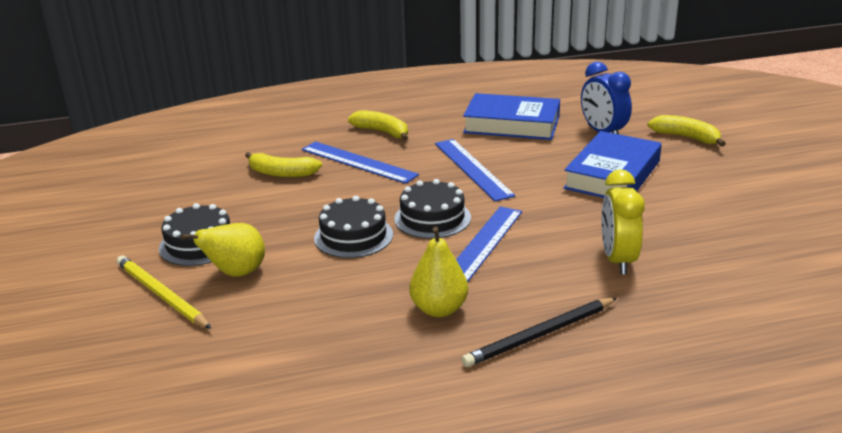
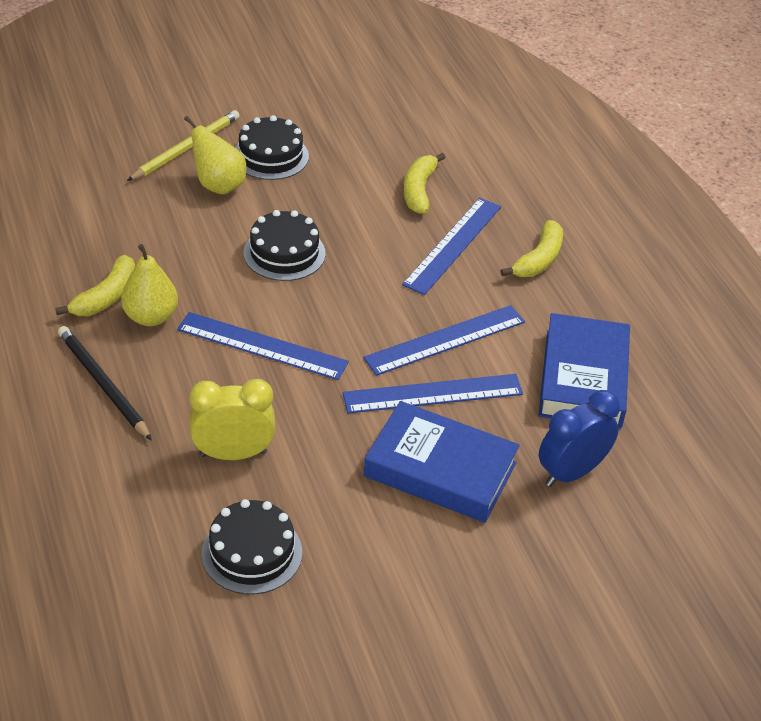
camera: 80 degrees right, 15 degrees up
(432, 218) = (322, 308): black cake -> black cake (252, 553)
(533, 175) = (433, 394): none -> blue ruler
(686, 137) = (569, 566): yellow banana -> yellow banana (106, 297)

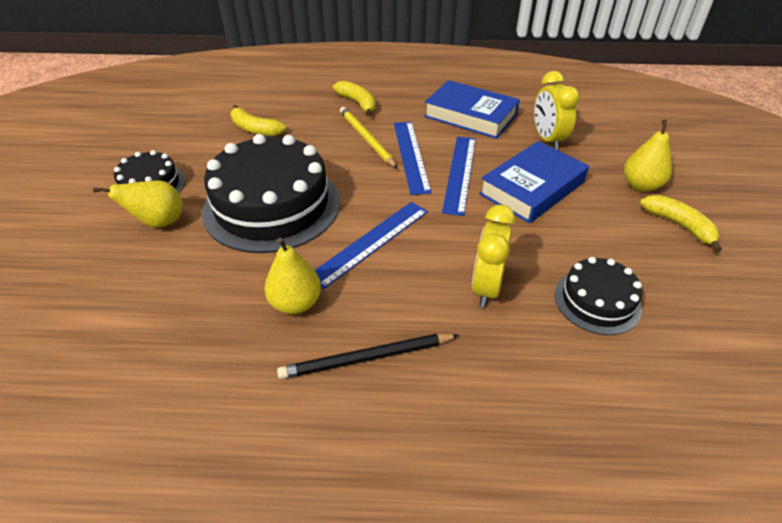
camera: 65 degrees left, 0 degrees up
(106, 297) = (248, 330): yellow banana -> yellow banana (679, 225)
(186, 148) = (90, 230): yellow pencil -> yellow pencil (366, 139)
(284, 253) = (272, 206): black cake -> black cake, size x1.94
(453, 245) = (321, 130): blue ruler -> none
(512, 588) = (641, 185): none -> yellow pear
(571, 472) = (547, 140): blue clock -> yellow clock

